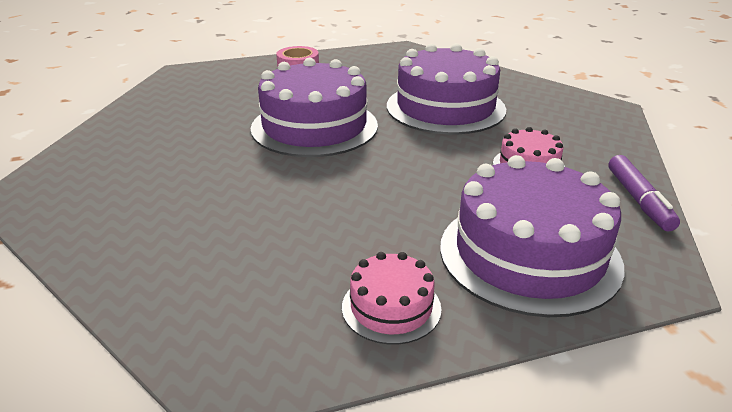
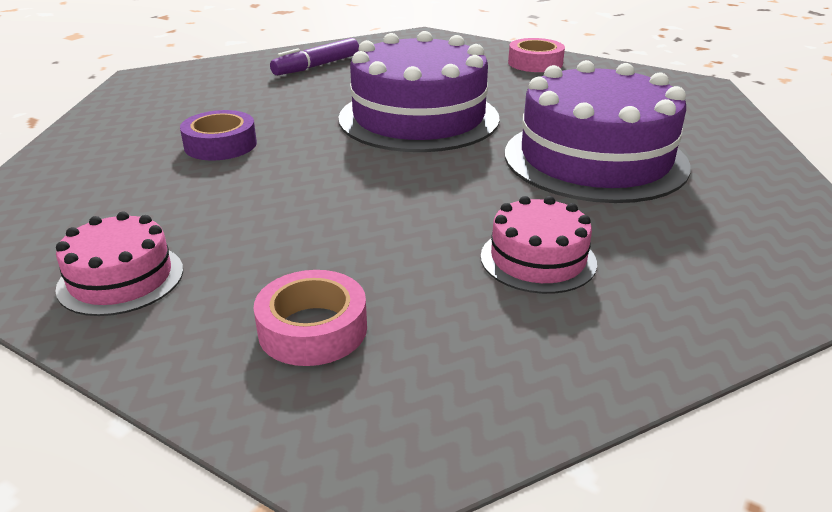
camera: 50 degrees right, 0 degrees up
(234, 205) = (220, 145): none -> purple tape
(529, 254) = (313, 329): purple cake -> pink tape
(638, 200) = (585, 379): purple marker -> purple marker (317, 66)

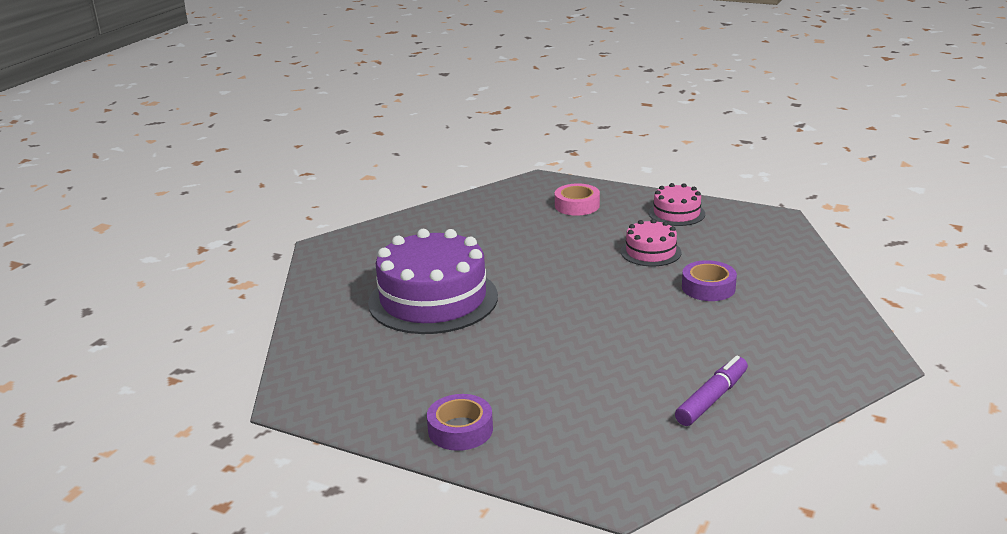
camera: 175 degrees right, 5 degrees down
(419, 118) = (570, 328): purple cake -> none
(535, 63) = (460, 430): pink tape -> purple tape
(538, 259) = (481, 237): pink cake -> pink cake (650, 252)

